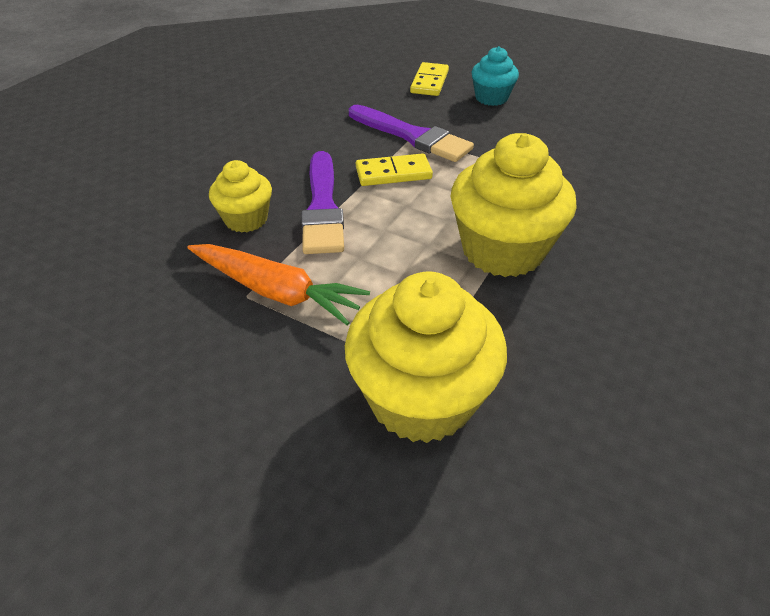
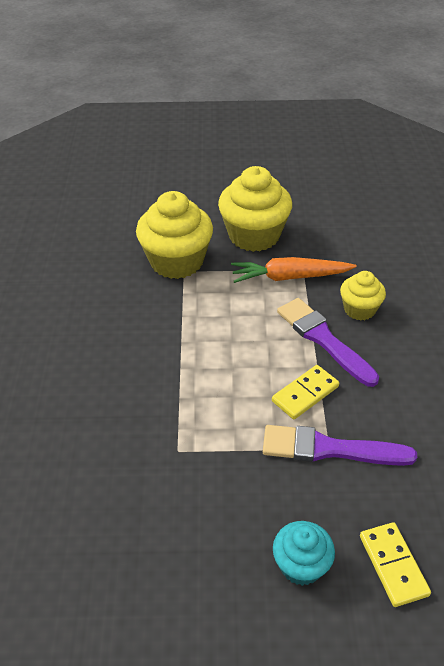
camera: 150 degrees right, 0 degrees up
(502, 250) = (180, 357): yellow cupcake -> yellow cupcake (254, 236)

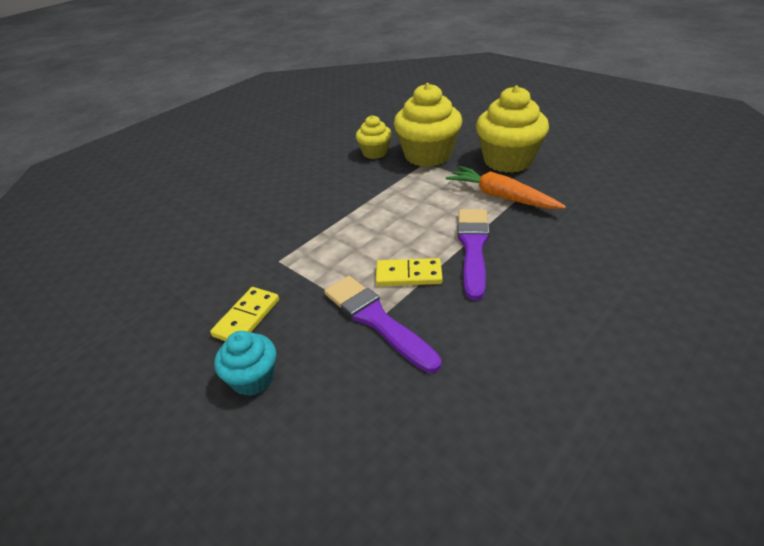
camera: 45 degrees right, 5 degrees down
(359, 309) = (533, 242): yellow cupcake -> yellow cupcake (375, 153)
(393, 565) = (313, 430): yellow domino -> yellow domino (246, 318)

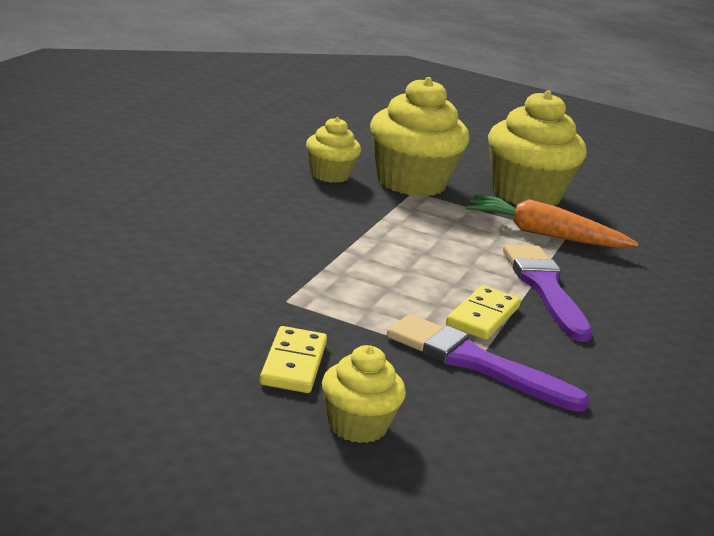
camera: 25 degrees left, 15 degrees down
(253, 378) = (357, 426): turquoise cupcake -> yellow cupcake
(408, 275) = (482, 316): yellow domino -> yellow domino turned 45 degrees counterclockwise

